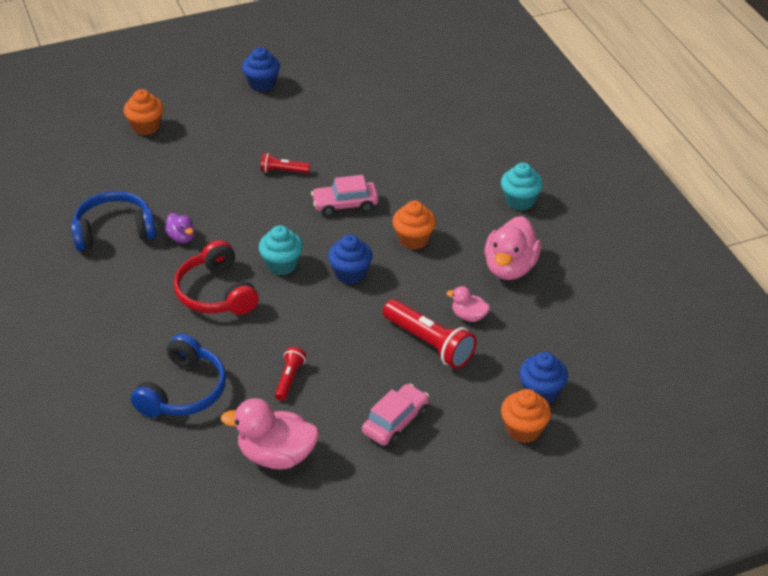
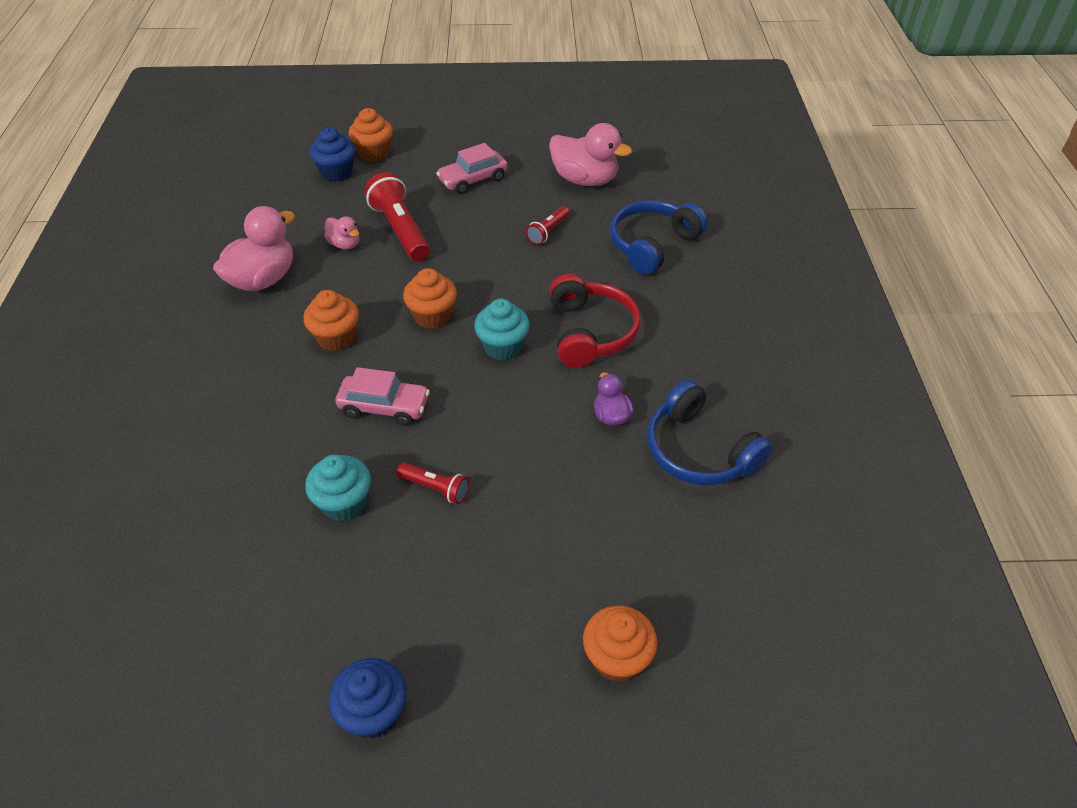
camera: 160 degrees left, 5 degrees up
(114, 231) = (699, 450): blue headphones -> blue headphones turned 45 degrees clockwise
(350, 274) = (432, 316): blue cupcake -> orange cupcake
(520, 201) = (177, 353): turquoise cupcake -> turquoise cupcake (344, 503)

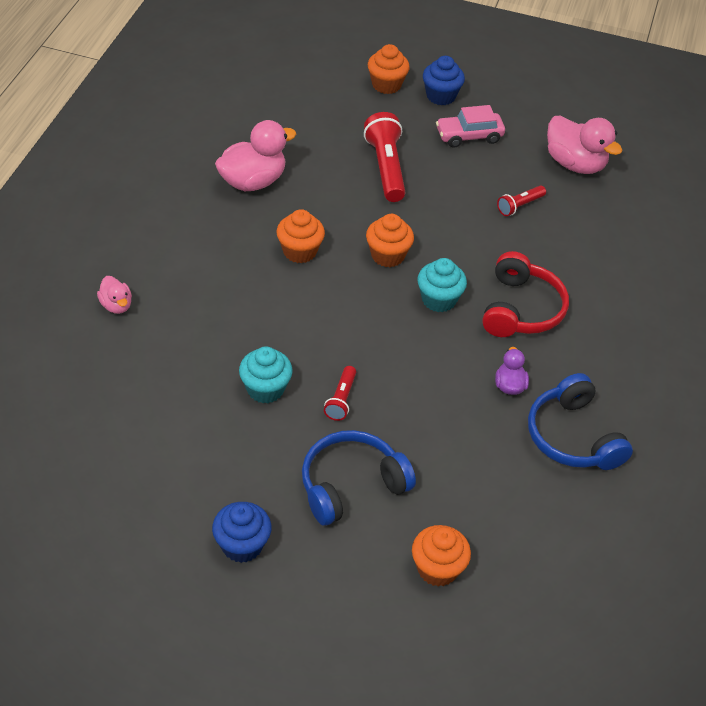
camera: 15 degrees right, 0 degrees up
(336, 173) = (346, 96): blue cupcake -> blue cupcake (441, 96)
(345, 244) = (332, 168): pink duck -> pink duck (116, 305)
(384, 407) = (321, 322): pink car -> none
(435, 488) = (341, 399): red flashlight -> red flashlight turned 60 degrees clockwise
(652, 245) = (612, 245): blue headphones -> blue headphones (351, 485)

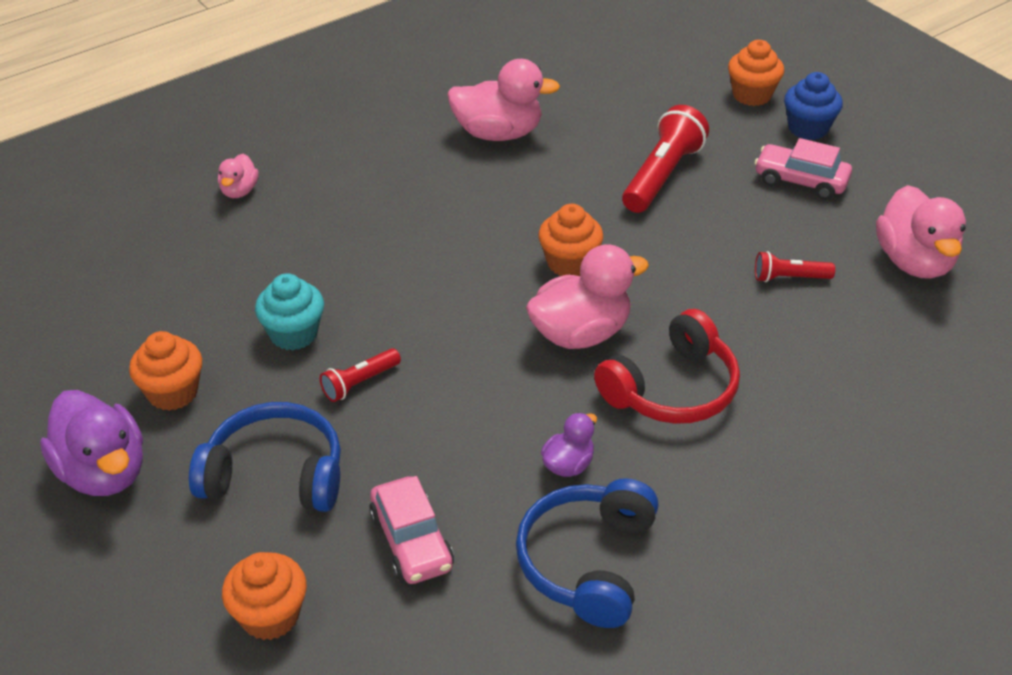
camera: 40 degrees right, 5 degrees down
(242, 545) = (103, 472): blue cupcake -> purple duck
(299, 251) = (475, 218): orange cupcake -> orange cupcake (173, 392)
(439, 300) = (580, 333): turquoise cupcake -> pink duck
(470, 479) = (411, 541): none -> pink car

